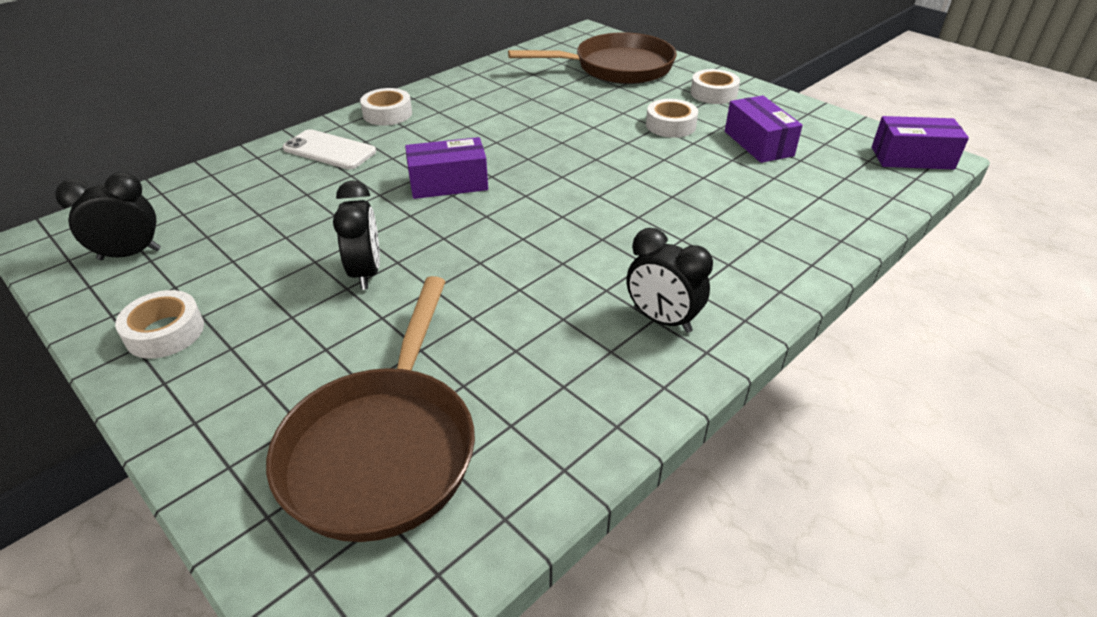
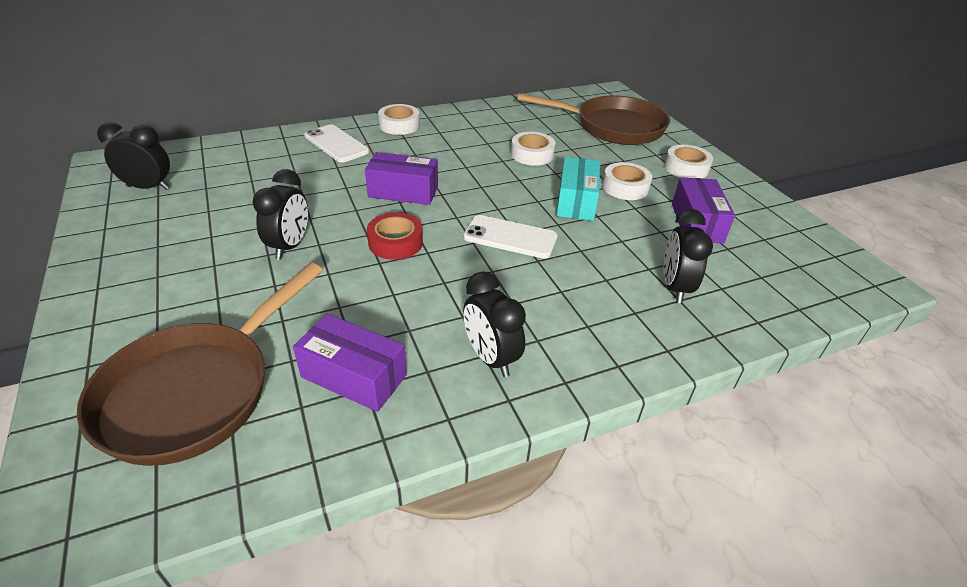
camera: 20 degrees right, 0 degrees up
(165, 332) = (126, 251): white tape -> white tape (532, 154)
(481, 238) = (395, 243): none -> red tape
(595, 201) = (510, 237): none -> white phone
(634, 150) = (576, 201): none -> turquoise box
(780, 207) = (675, 288): none -> black clock
(912, 158) = (848, 276): purple box -> purple box (354, 376)

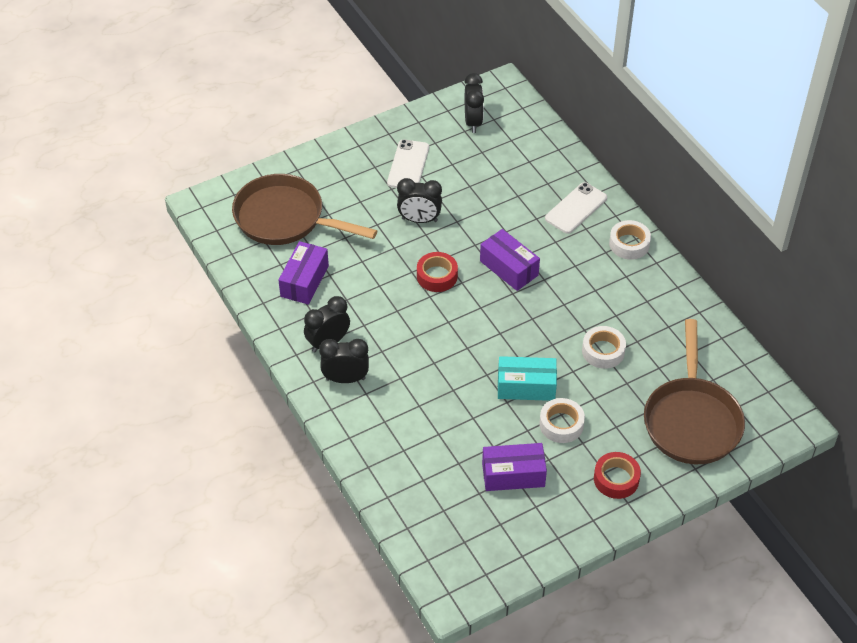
camera: 85 degrees right, 10 degrees up
(403, 191) = (509, 268): purple box -> purple box turned 45 degrees counterclockwise
(510, 237) = (460, 344): white phone -> white phone (408, 165)
(675, 288) = (417, 448): black clock -> black clock (345, 379)
(686, 168) = (616, 479): white tape -> red tape

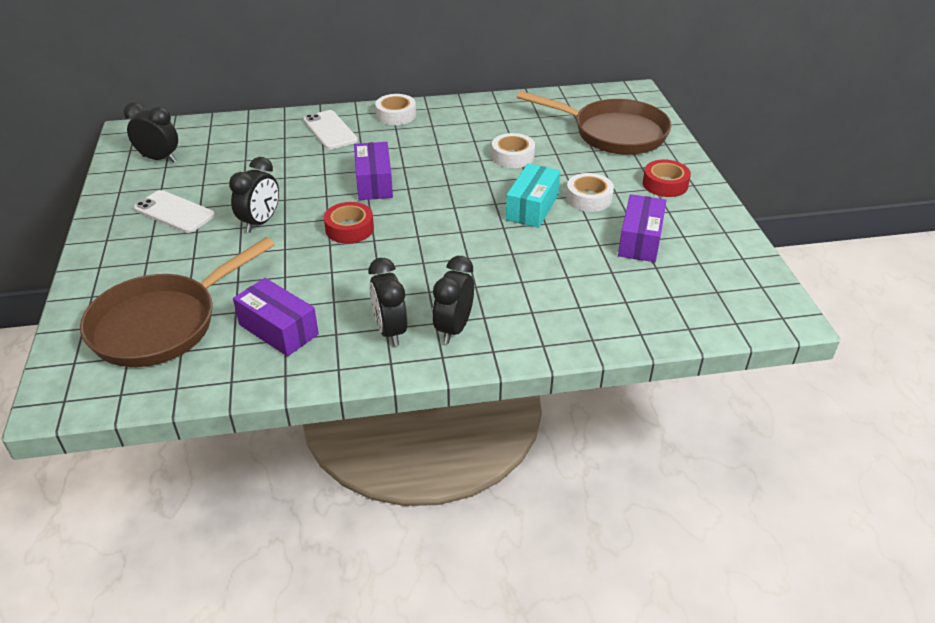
camera: 70 degrees left, 10 degrees down
(509, 268) = (374, 183): purple box -> purple box turned 75 degrees counterclockwise

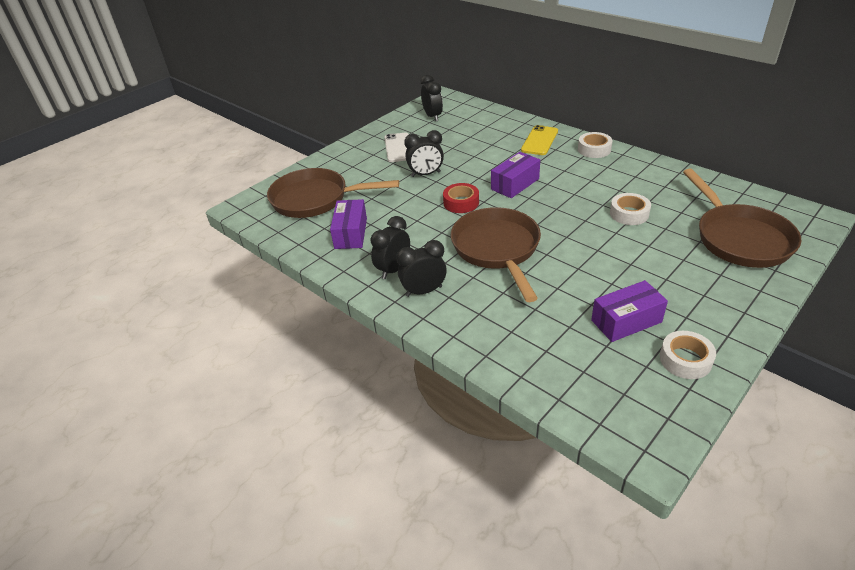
camera: 55 degrees right, 0 degrees up
(330, 130) = (539, 141): white phone -> yellow phone
(457, 249) = (497, 249): none -> brown pan
(532, 207) = (586, 253): turquoise box -> none
(589, 198) = (637, 271): white tape -> white tape (685, 360)
(665, 184) = (718, 297): red tape -> none

